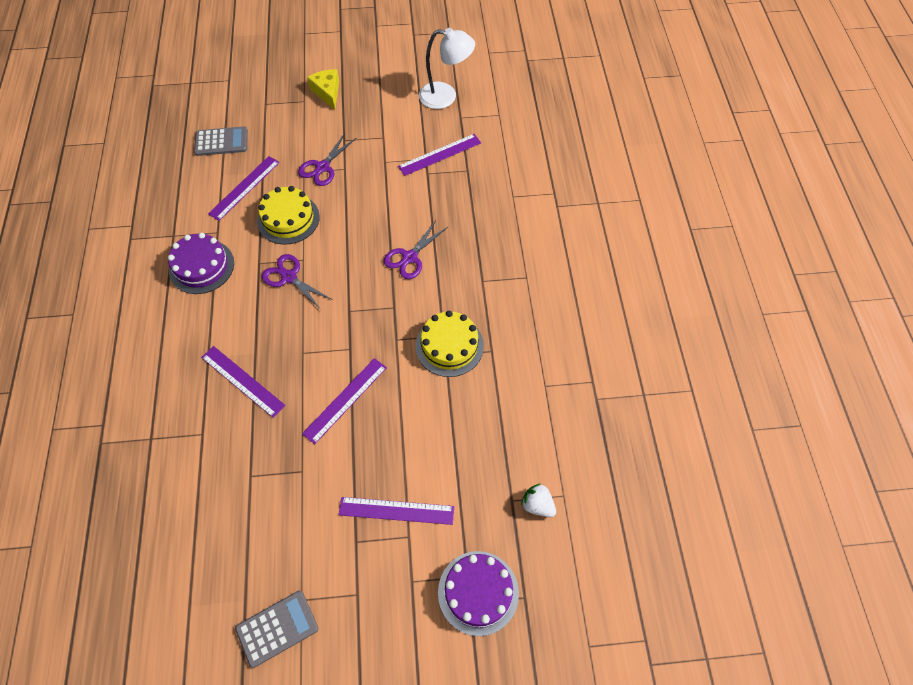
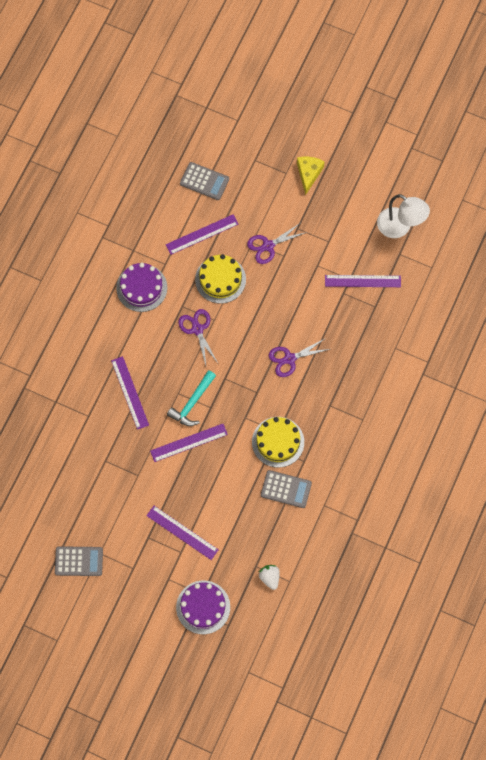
camera: 30 degrees right, 10 degrees up
(325, 354) = (192, 403): none -> turquoise hammer
(491, 391) = (286, 489): none -> grey calculator

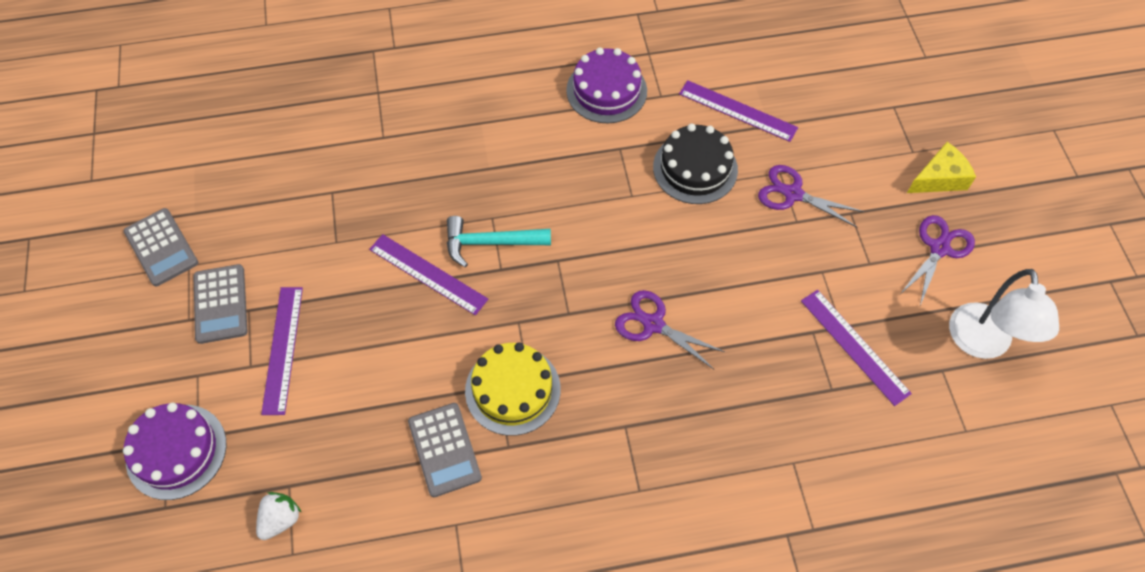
camera: 55 degrees right, 10 degrees down
(129, 392) = (450, 162): purple ruler -> none
(197, 329) = (602, 184): purple scissors -> purple scissors (939, 248)
(204, 181) = (810, 71): grey calculator -> grey calculator (221, 304)
(220, 279) = (695, 168): yellow cake -> black cake

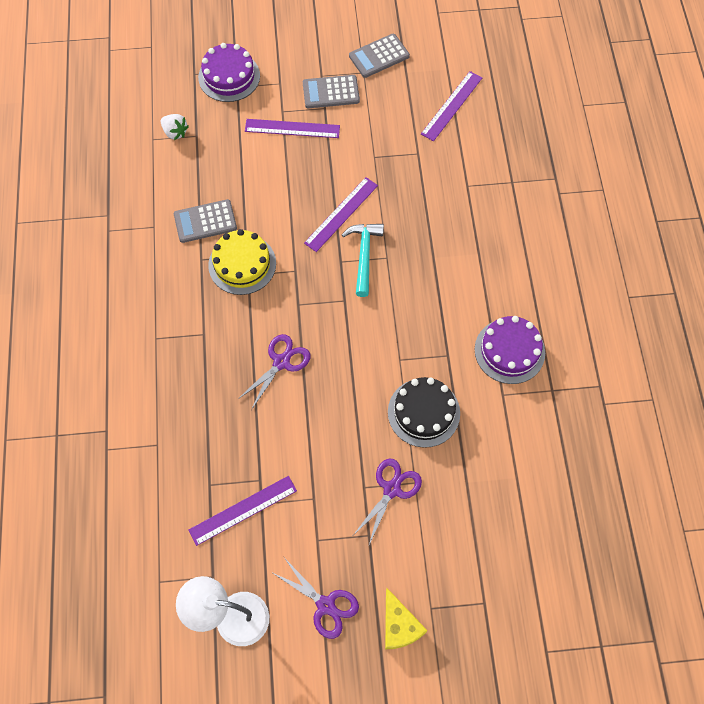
camera: 95 degrees right, 5 degrees up
(737, 111) = (483, 457): purple ruler -> purple ruler (451, 105)

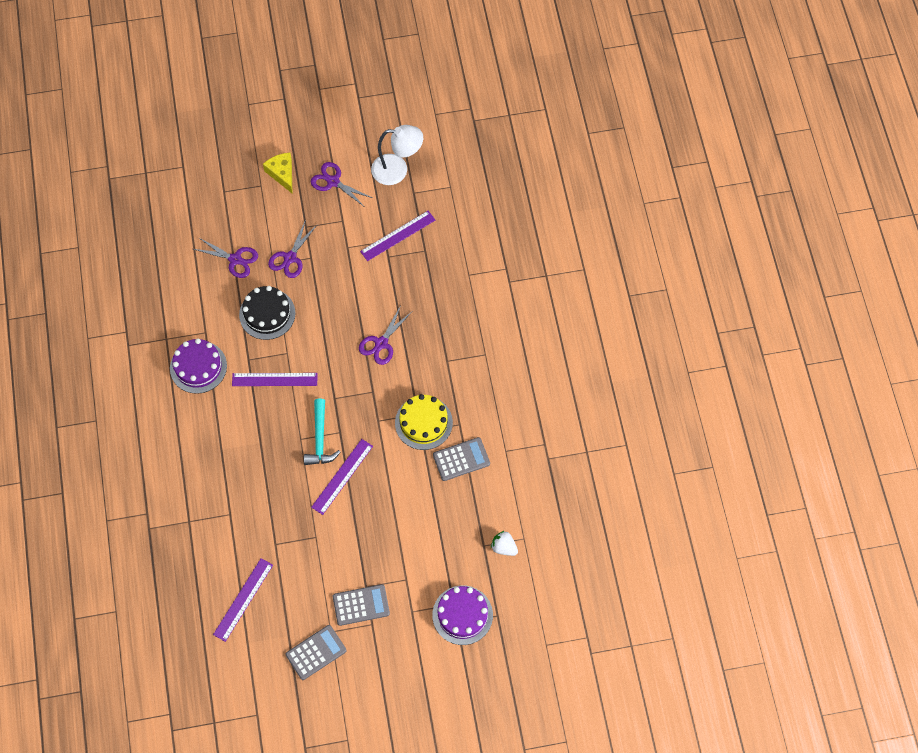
camera: 175 degrees right, 0 degrees up
(292, 129) = (394, 560): purple ruler -> purple ruler (274, 379)
(466, 493) = (235, 259): none -> purple scissors

